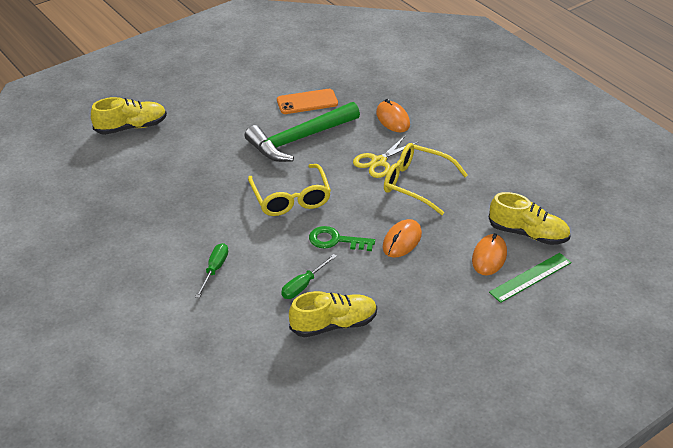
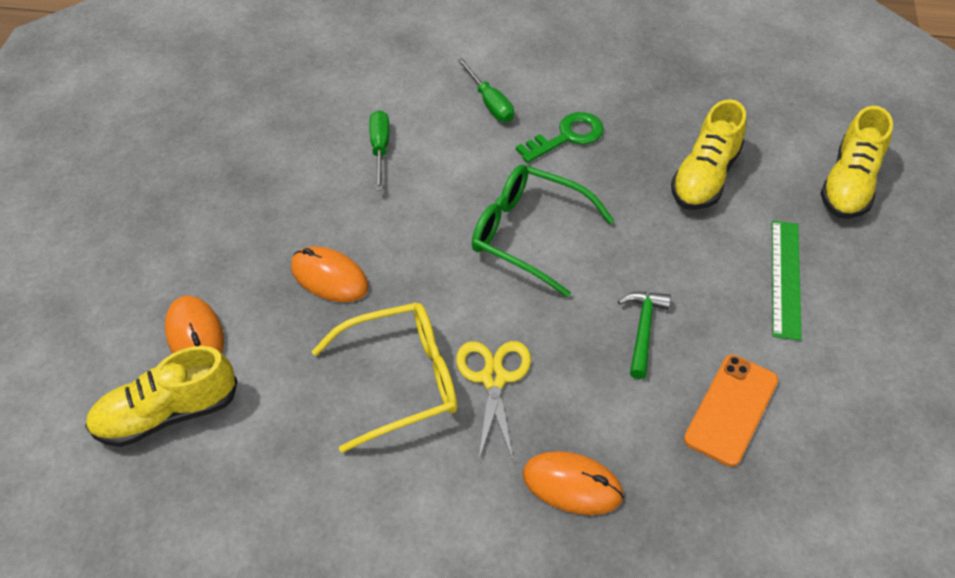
camera: 135 degrees right, 10 degrees up
(291, 198) = (529, 234): yellow glasses -> green glasses
(299, 139) = (643, 330): green hammer -> green hammer, size x0.47
(334, 324) = (301, 134): yellow shoe -> yellow shoe (705, 177)
(336, 240) = (407, 221): green key -> green key (567, 137)
(402, 240) = (329, 277): orange mouse -> orange mouse turned 45 degrees counterclockwise
(530, 277) = (116, 344): green ruler -> green ruler (785, 278)

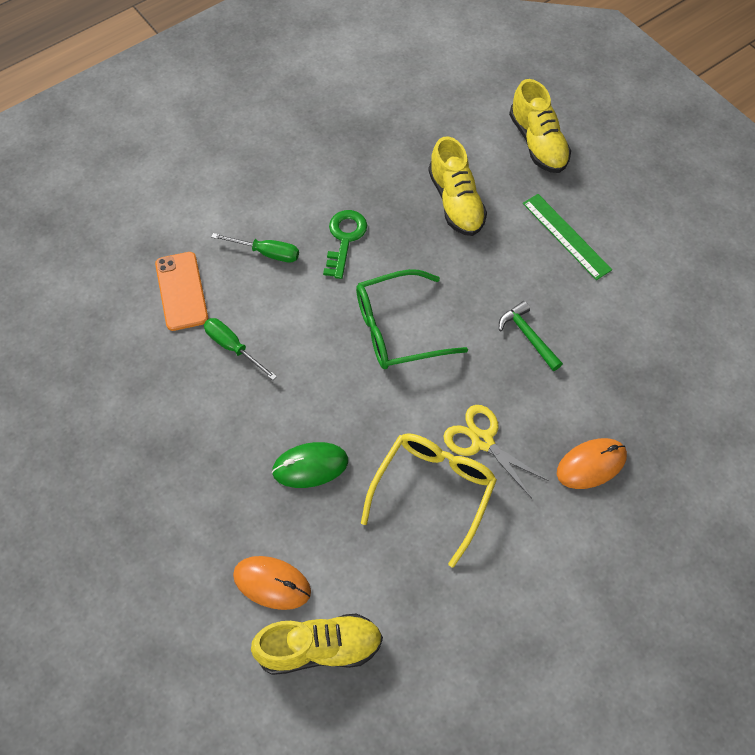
camera: 45 degrees left, 10 degrees up
(167, 414) = (319, 648): yellow shoe -> yellow shoe turned 120 degrees counterclockwise
(329, 277) = (310, 466): orange mouse -> green mouse
(731, 409) = (620, 344): orange phone -> orange phone (181, 291)

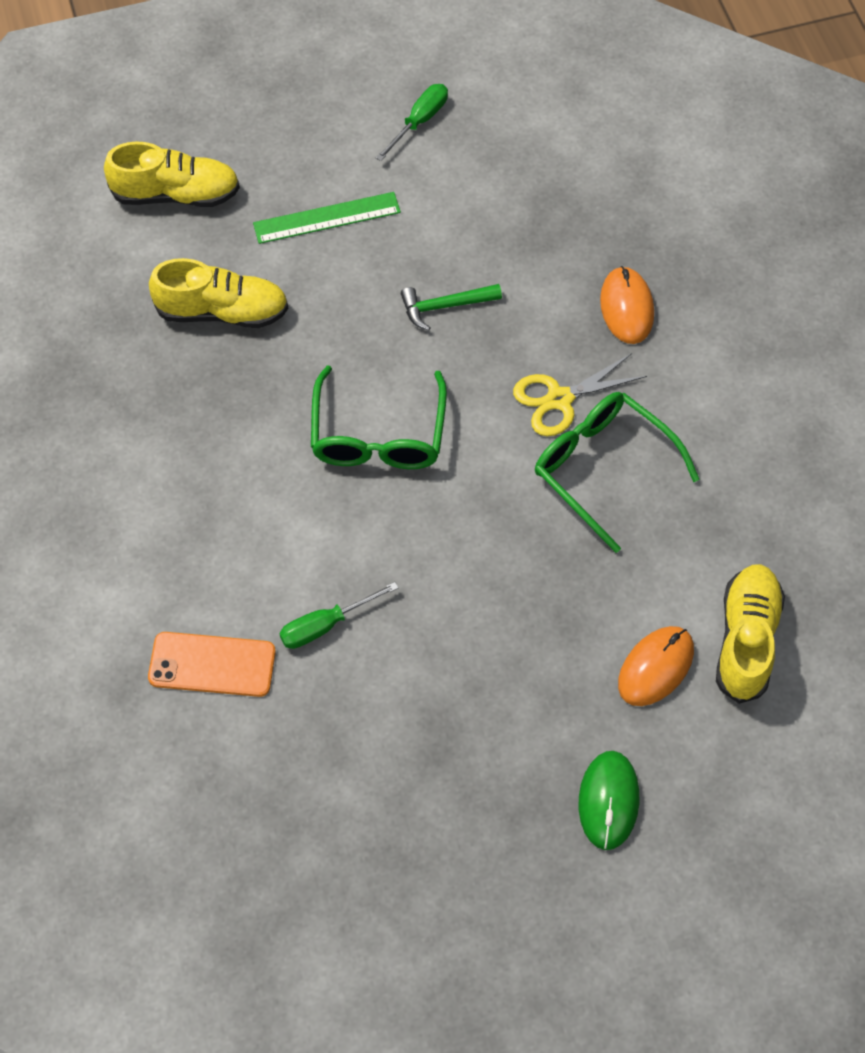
camera: 70 degrees left, 0 degrees up
(267, 253) = (198, 546): green screwdriver -> green screwdriver (419, 121)
(310, 466) = (524, 585): green mouse -> green mouse (608, 801)
(344, 239) = (220, 451): green key -> none
(433, 492) = (603, 469): yellow glasses -> green glasses

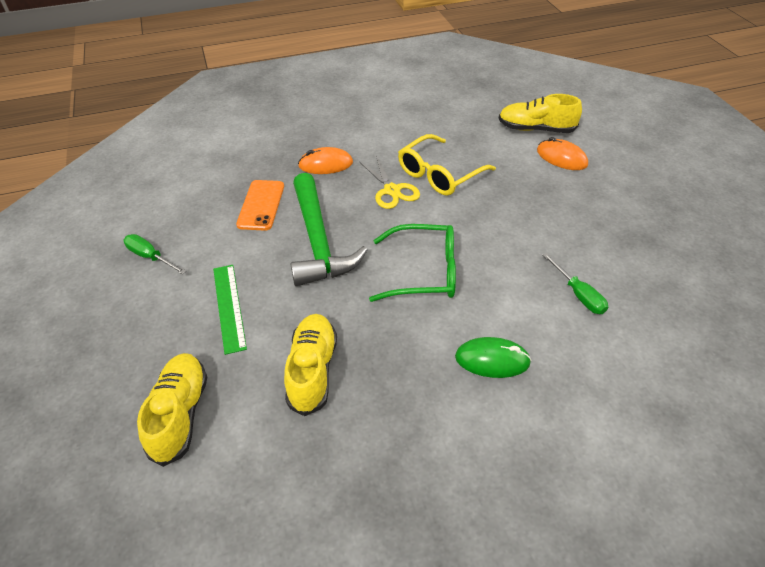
camera: 90 degrees left, 15 degrees down
(212, 665) = (630, 357): orange phone -> orange phone (261, 205)
(445, 306) = (318, 241): green hammer -> green hammer, size x2.14
(603, 469) = (439, 174): green glasses -> yellow glasses
(608, 801) = (646, 174): green mouse -> green mouse (492, 360)

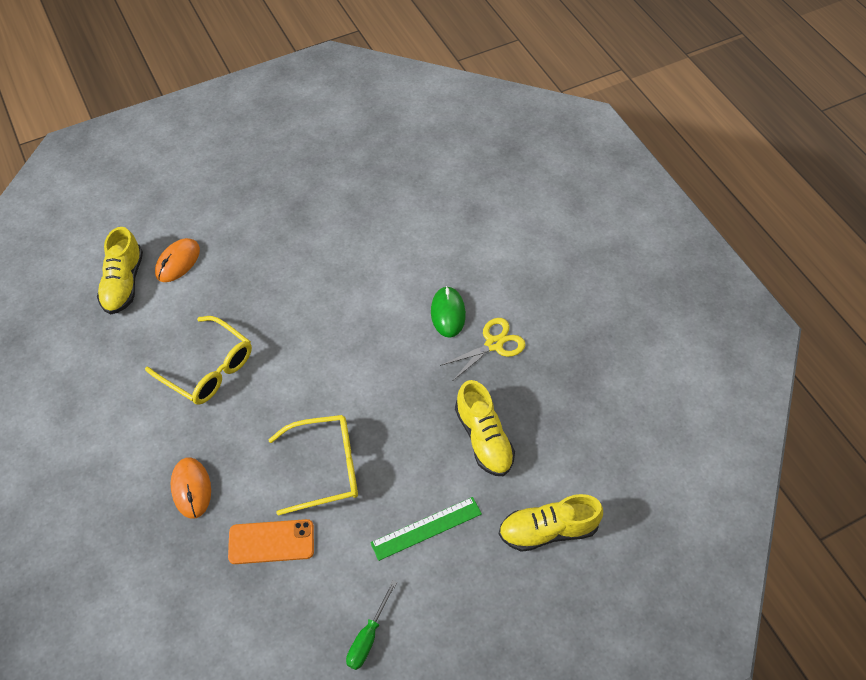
camera: 100 degrees left, 10 degrees up
(312, 370) = (484, 438): yellow shoe -> yellow shoe turned 105 degrees counterclockwise
(318, 241) = (325, 468): green hammer -> yellow glasses
(392, 191) = (239, 411): yellow scissors -> yellow scissors (494, 344)
(424, 272) = (358, 369): green glasses -> none
(578, 294) = (370, 256): green screwdriver -> none

